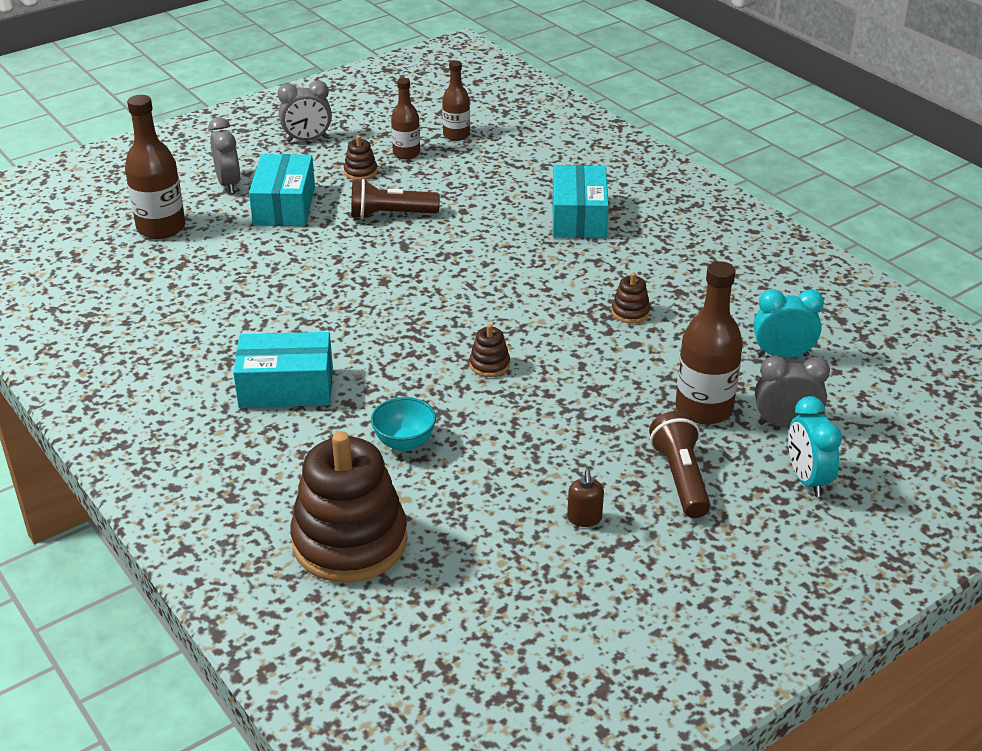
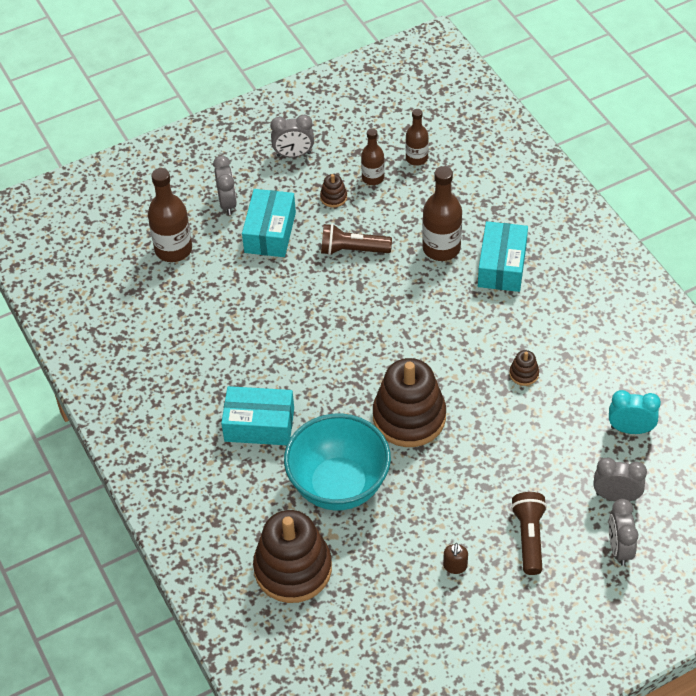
camera: 10 degrees right, 15 degrees up
(404, 442) = (339, 485): turquoise bowl -> turquoise bowl, size x2.27
(489, 365) = (409, 417): brown stacking toy -> brown stacking toy, size x2.44
(704, 409) = (559, 475): brown bottle -> brown bottle (441, 248)
(807, 479) = (619, 548): turquoise clock -> grey clock

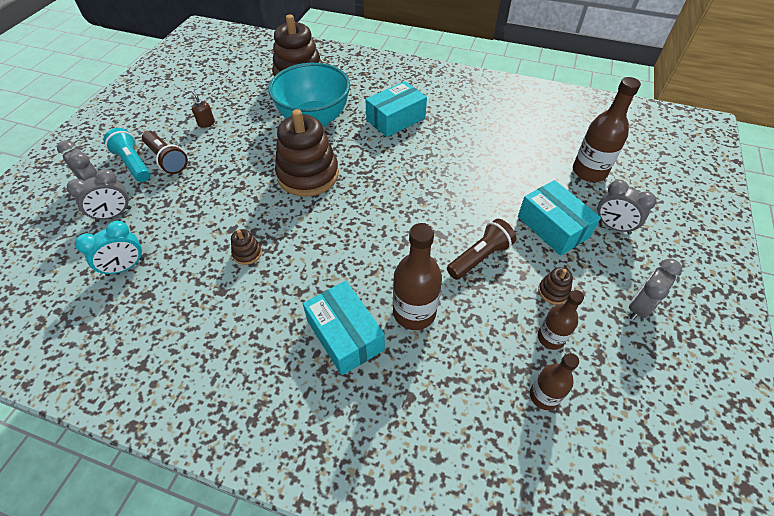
camera: 135 degrees right, 0 degrees up
(566, 556) = (133, 163): none -> turquoise flashlight

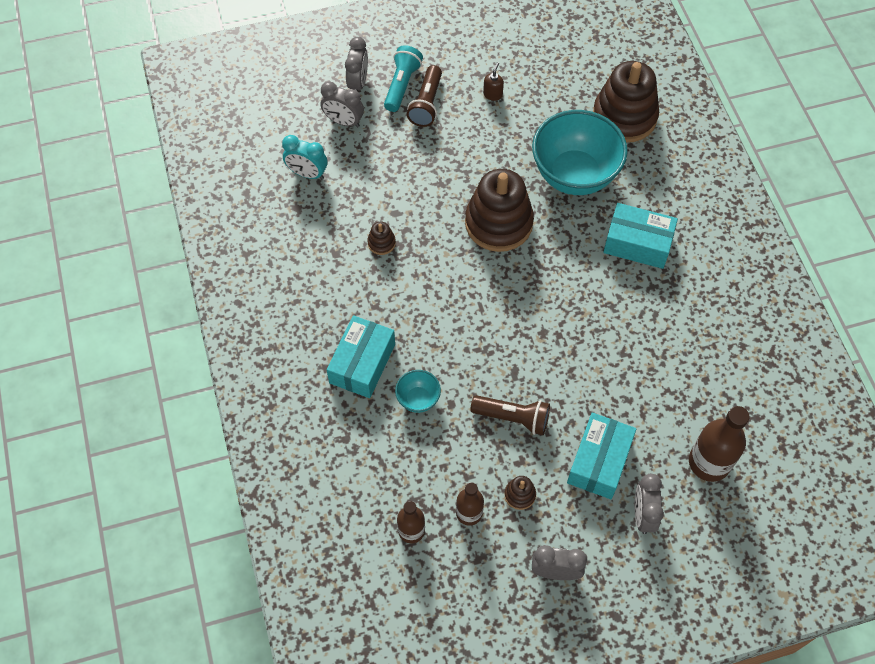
camera: 55 degrees right, 10 degrees up
(414, 312) = (418, 399): brown bottle -> turquoise bowl

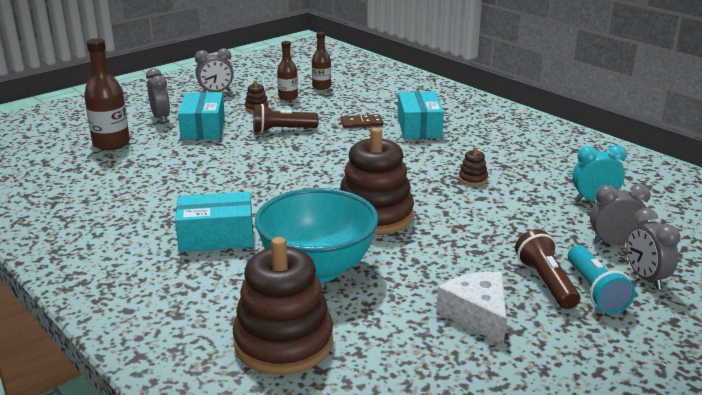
camera: 155 degrees right, 35 degrees down
(418, 399) = (361, 123): turquoise bowl -> brown domino
(493, 94) = (477, 315): brown soap dispenser -> white cheese

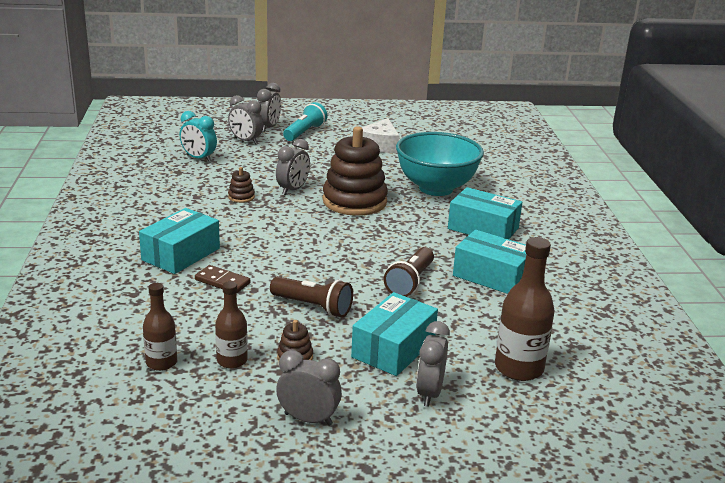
camera: 145 degrees left, 0 degrees up
(171, 193) = (492, 276): none -> turquoise box
(283, 342) = (492, 168): brown stacking toy -> none
(448, 204) = (293, 190): none -> grey clock
(546, 282) = (320, 142): brown flashlight -> brown flashlight (410, 282)

